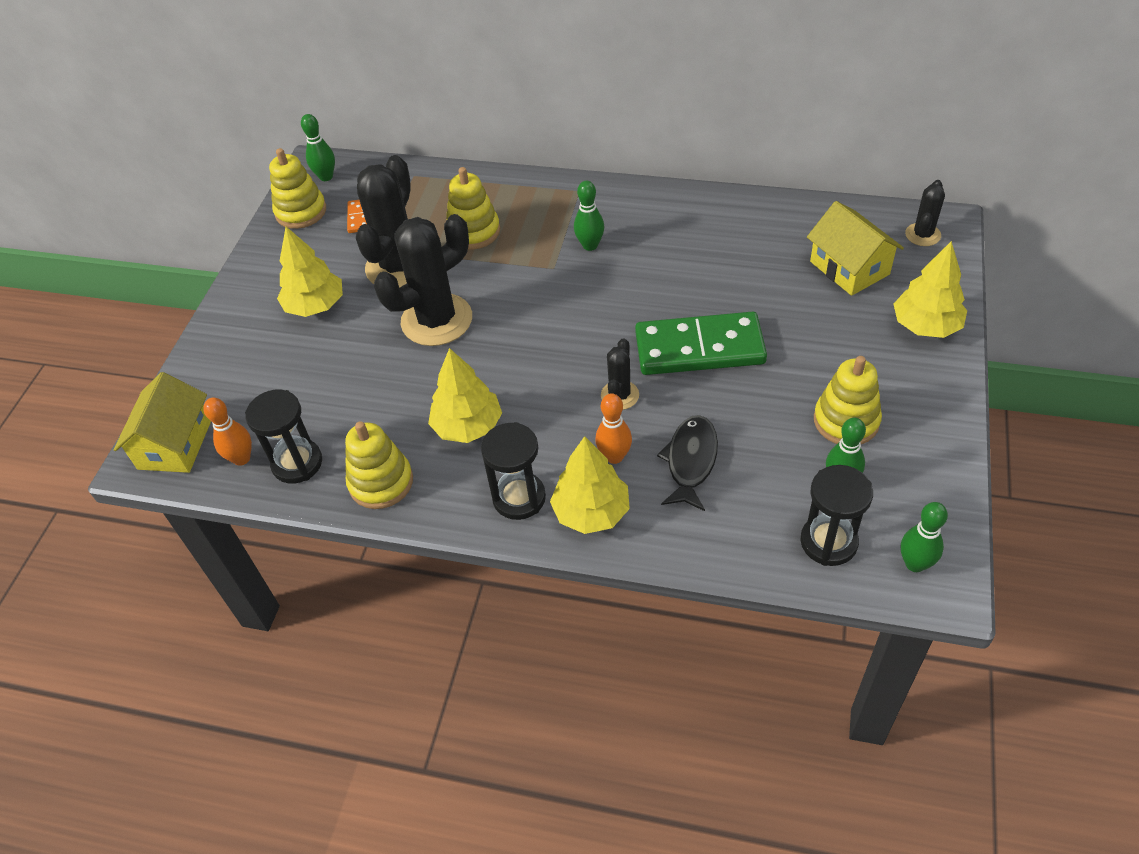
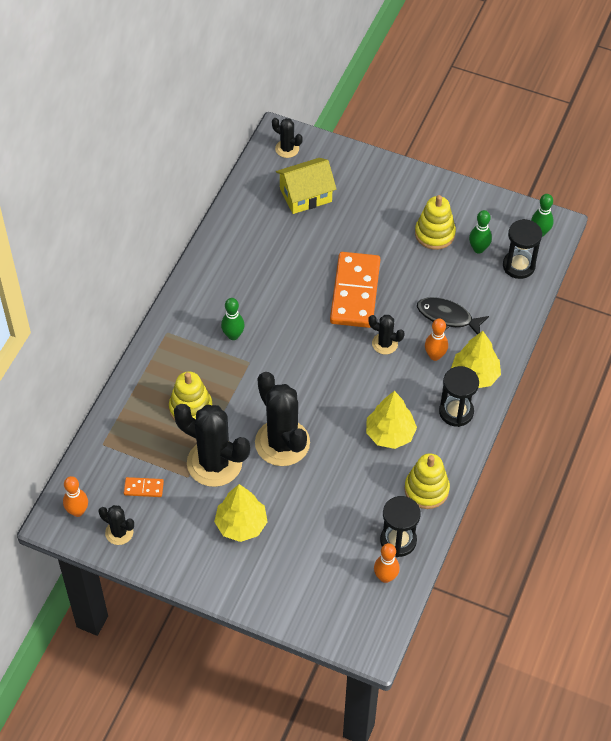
camera: 85 degrees left, 5 degrees up
(175, 444) = (361, 623): yellow house -> none
(301, 212) = (119, 532): yellow stacking toy -> black cactus
(326, 177) = (77, 511): green bowling pin -> orange bowling pin
(699, 348) = (355, 292): green domino -> orange domino
(925, 326) = (369, 173): yellow tree -> none

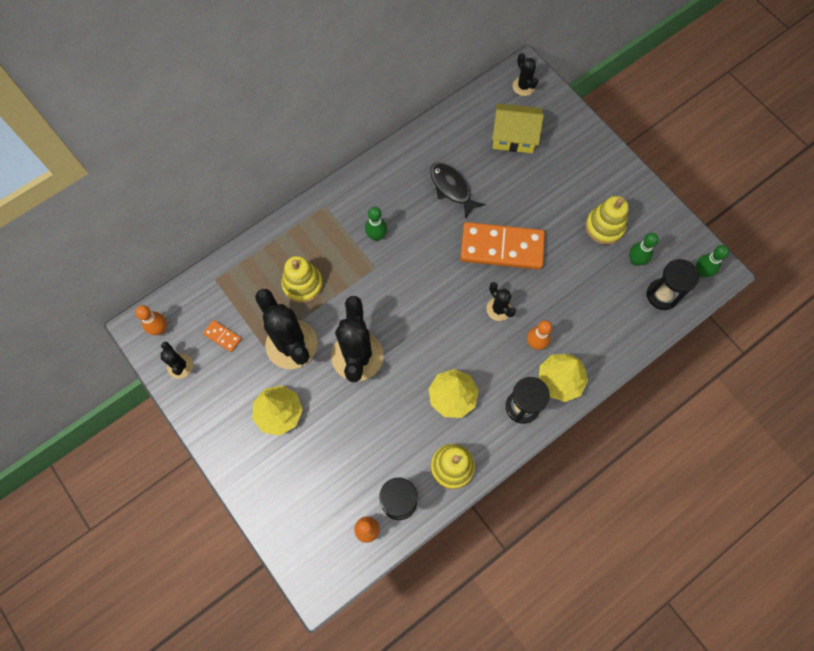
camera: 30 degrees right, 15 degrees up
(355, 292) = (502, 247): orange domino -> orange domino turned 60 degrees clockwise
(447, 317) = (568, 312): black fish -> black fish (452, 188)

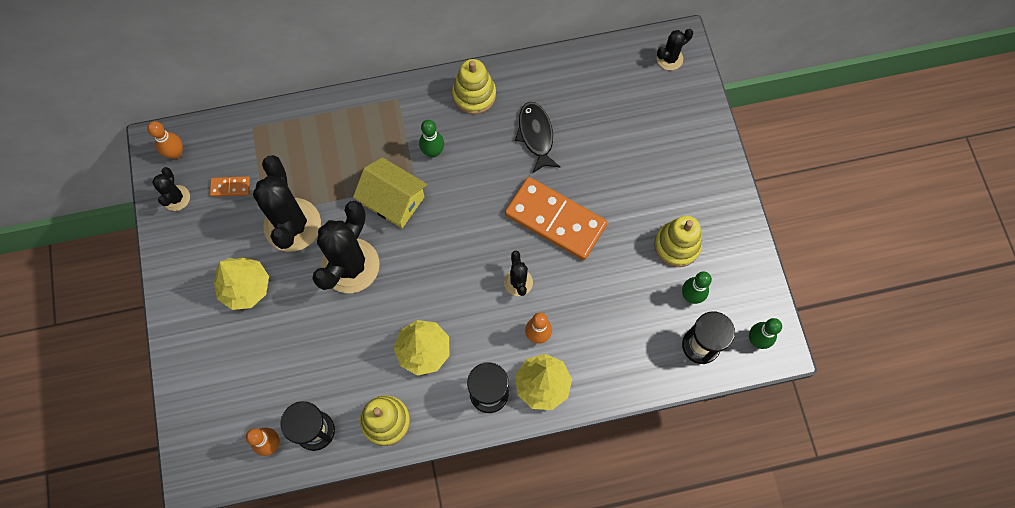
camera: 25 degrees right, 0 degrees up
(222, 336) = (230, 187): orange domino -> orange domino turned 60 degrees counterclockwise
(302, 284) = (334, 169): yellow stacking toy -> yellow stacking toy (474, 95)
(514, 136) = (630, 108): yellow house -> yellow house (393, 200)
(523, 86) = (669, 59): black cactus -> black cactus turned 60 degrees clockwise

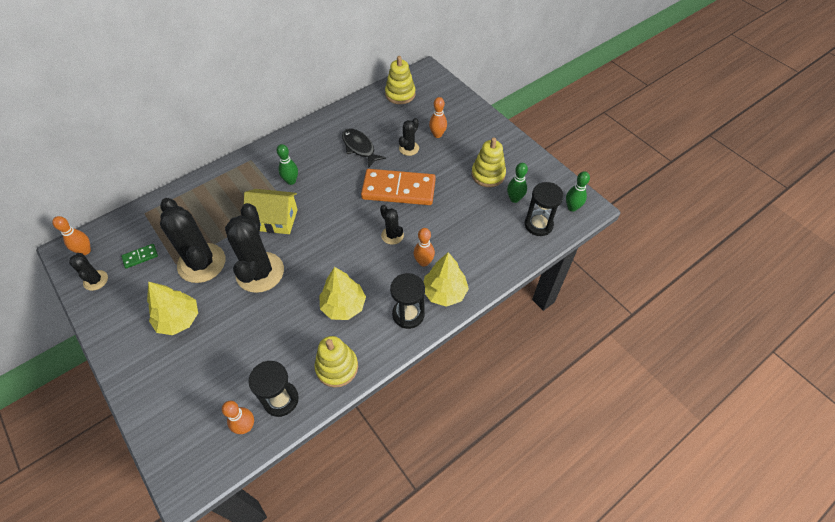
camera: 25 degrees left, 15 degrees down
(230, 187) = (140, 257): orange domino -> green domino
(474, 95) = (305, 140): yellow stacking toy -> yellow stacking toy (400, 94)
(643, 156) = (437, 135): none -> orange bowling pin
(669, 59) = (424, 81): black cactus -> black cactus (409, 148)

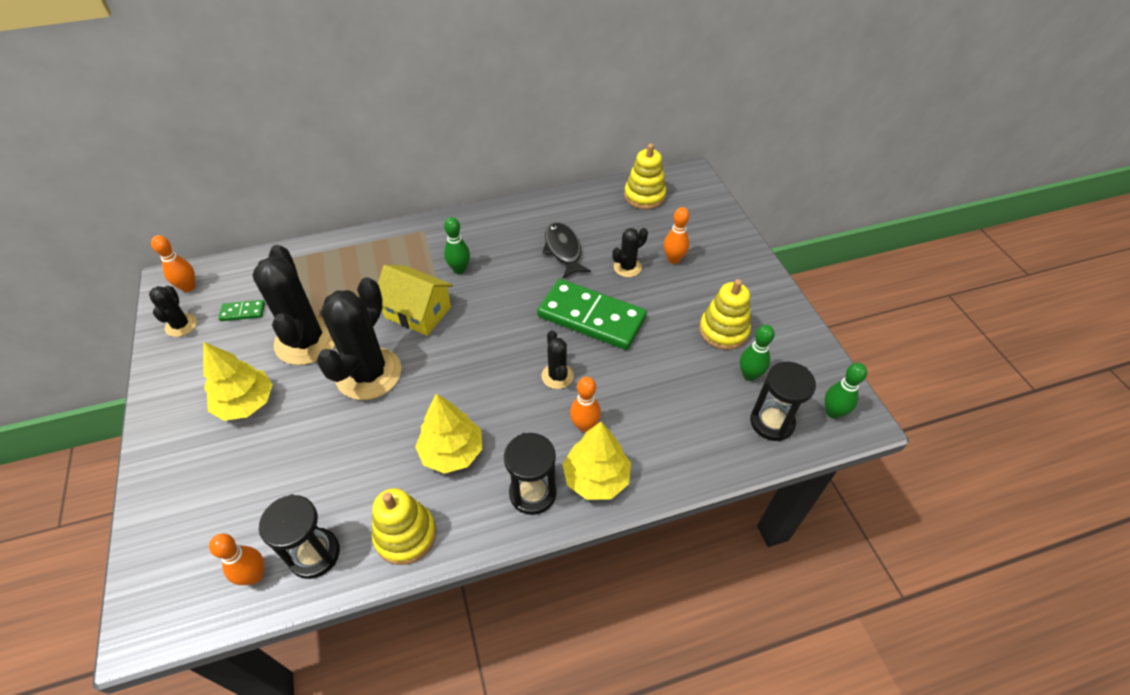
camera: 20 degrees right, 5 degrees down
(398, 189) = (591, 317): orange domino -> green domino

